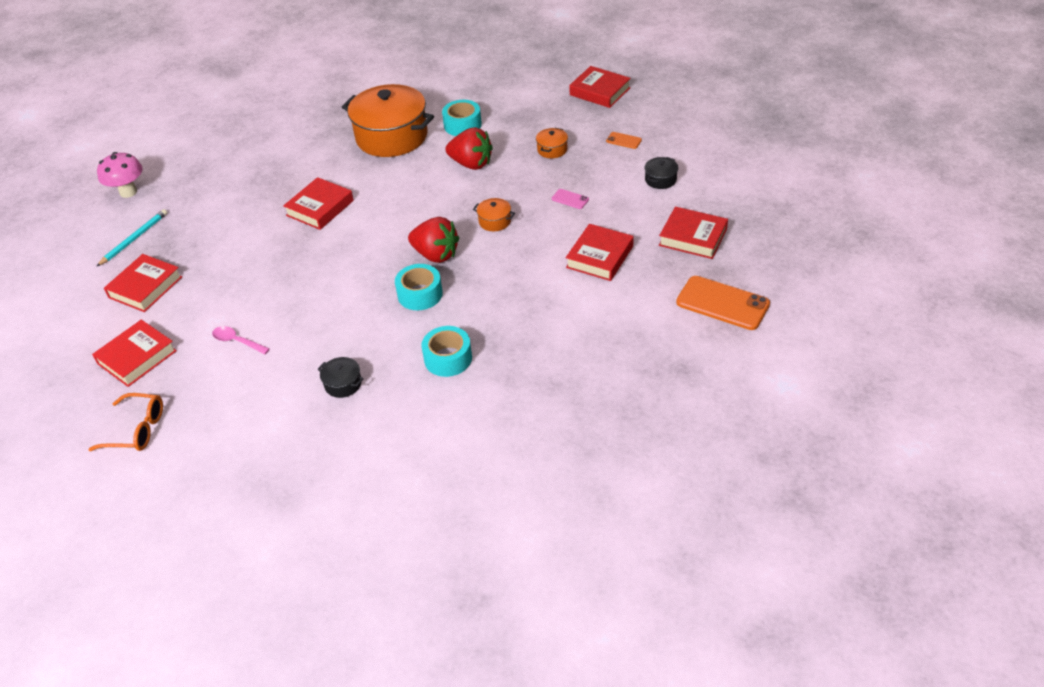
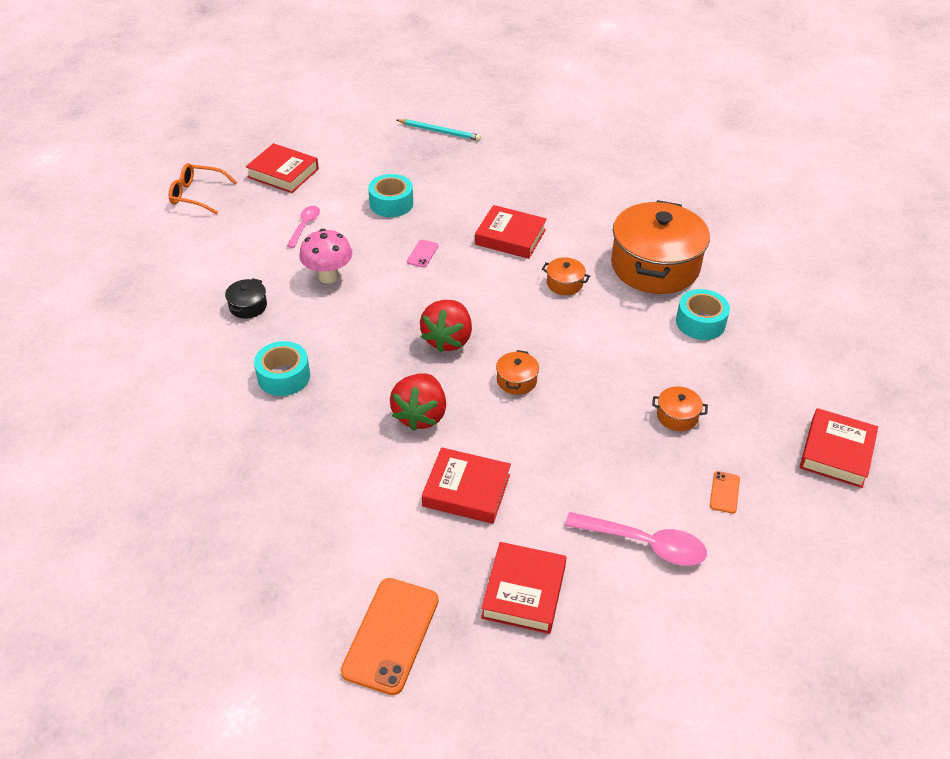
camera: 75 degrees right, 0 degrees up
(128, 192) = (507, 111): pink mushroom -> pink mushroom (328, 276)
(136, 430) = (197, 195): orange glasses -> orange glasses turned 105 degrees clockwise
(145, 287) = (374, 155): red book -> none
(393, 184) = (564, 284): none -> orange pot
(420, 294) = (381, 338): turquoise tape -> turquoise tape (391, 203)
(471, 164) = (623, 343): red strawberry -> red strawberry (420, 415)
(570, 199) = (576, 447): pink phone -> pink phone (422, 254)
(660, 180) = (645, 544): black pot -> pink spoon

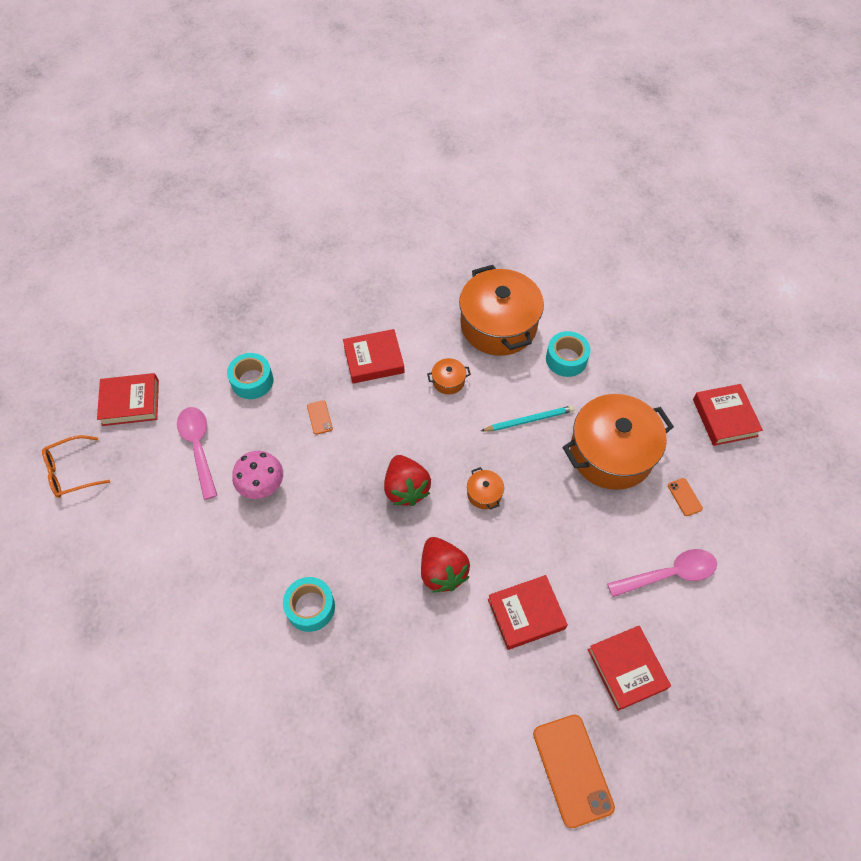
camera: 35 degrees left, 15 degrees up
(248, 306) = (222, 559): black pot -> none
(305, 226) = (198, 447): pink spoon -> pink spoon, size x1.66
(422, 254) = (319, 417): pink phone -> orange phone
(439, 131) = (230, 281): turquoise pencil -> turquoise pencil (528, 420)
(677, 416) = (611, 453): orange pot -> orange pot, size x2.47

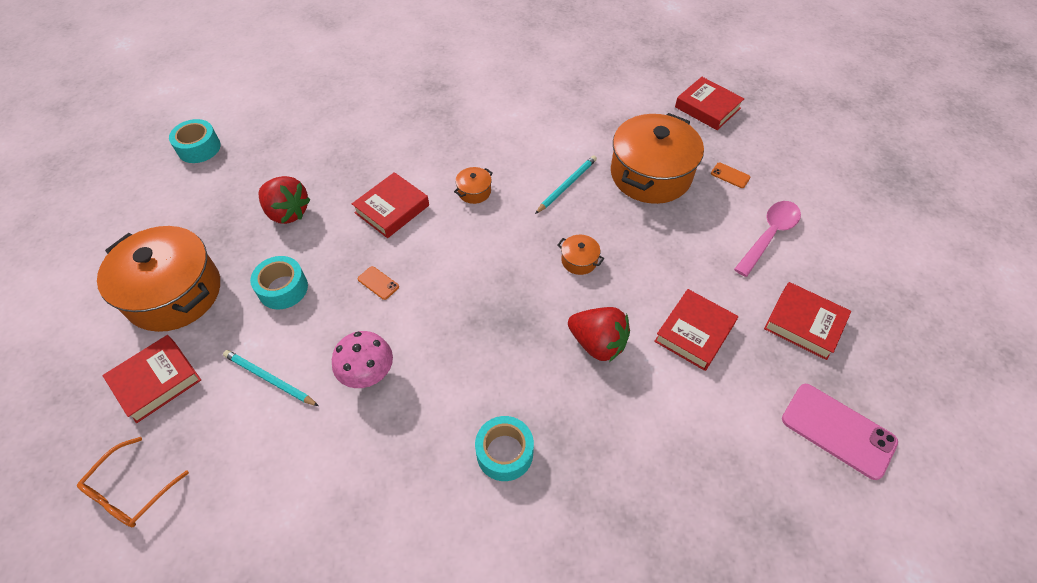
camera: 35 degrees left, 5 degrees down
(198, 447) = (270, 379): pink spoon -> turquoise pencil
(406, 488) = (508, 296): red strawberry -> red strawberry (287, 212)
(498, 325) = (481, 129): orange pot -> orange pot (174, 293)
(566, 359) = (557, 127): turquoise tape -> turquoise tape (199, 148)
(572, 770) = (838, 430): orange phone -> pink phone

